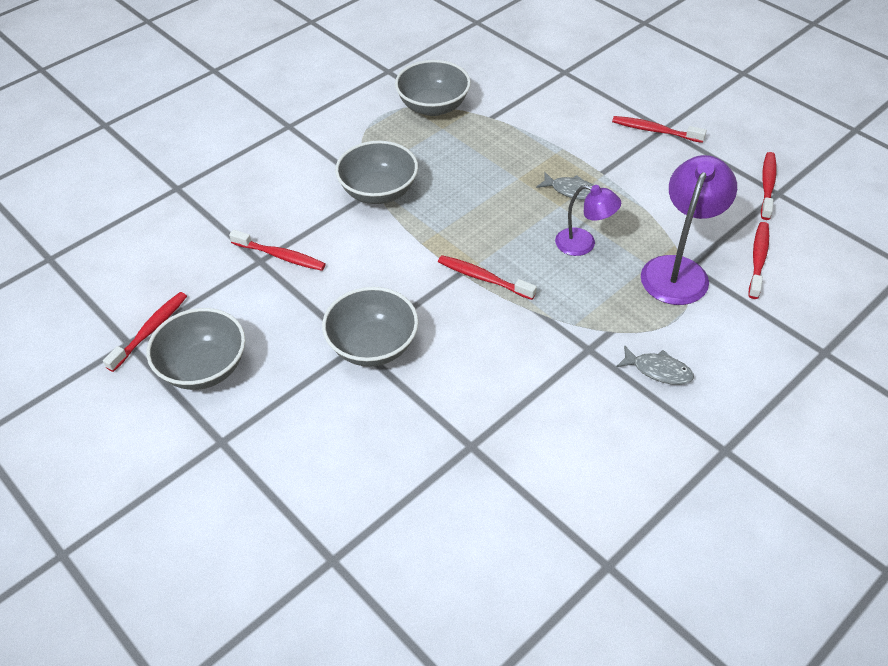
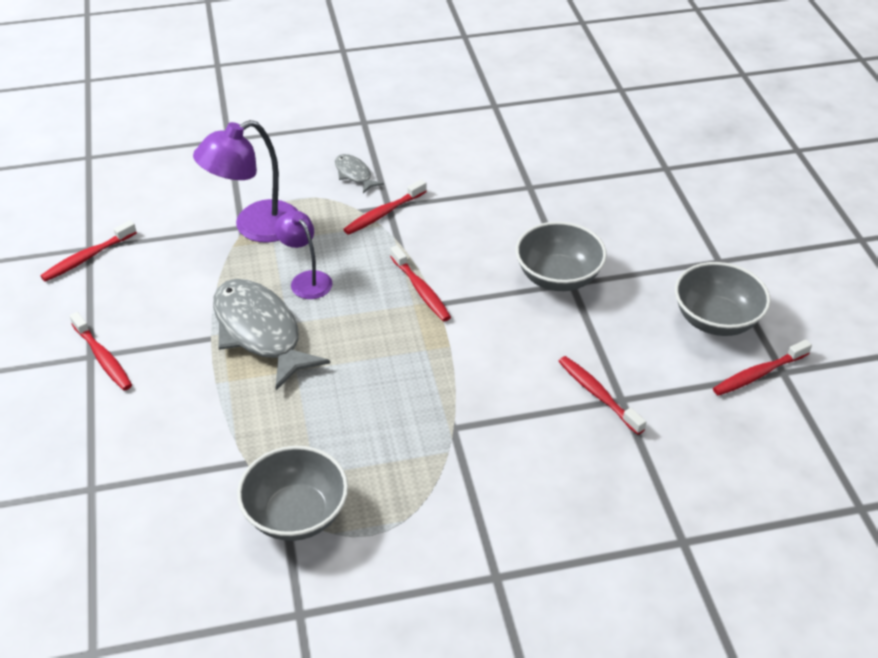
camera: 150 degrees left, 5 degrees down
(378, 192) = (450, 422): grey bowl -> none
(572, 191) = (260, 332): grey fish -> grey fish, size x2.13
(758, 259) = (184, 208): red toothbrush -> red toothbrush (383, 213)

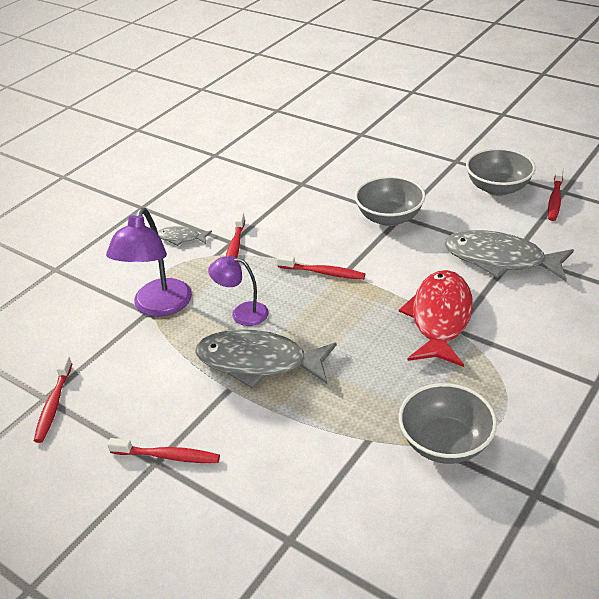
camera: 40 degrees left, 5 degrees down
(455, 407) = (440, 318): none -> red fish
(598, 394) = (500, 259): red toothbrush -> grey fish

